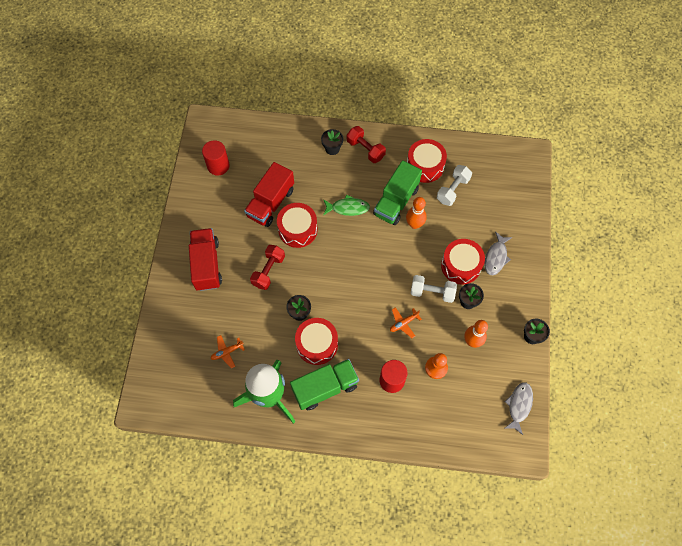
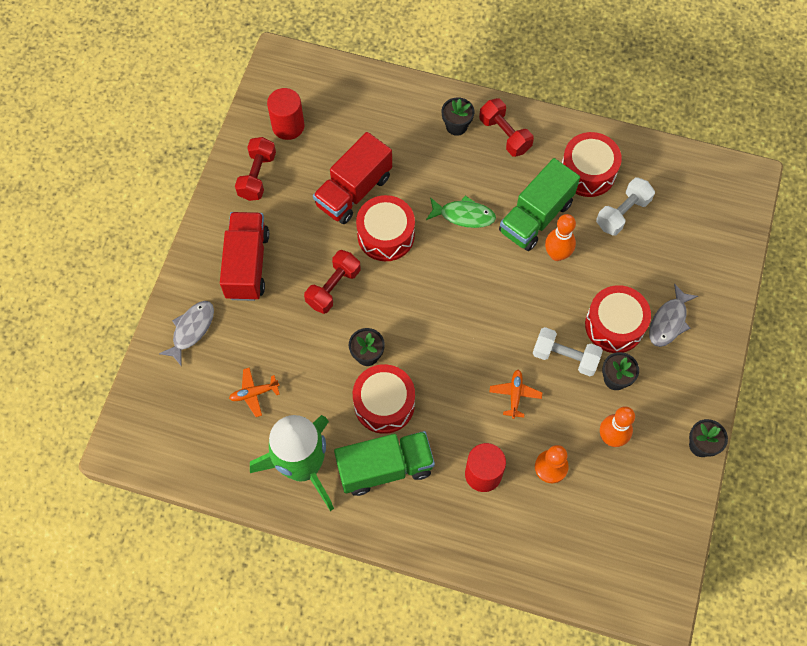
camera: 10 degrees right, 0 degrees up
(203, 203) = (257, 176): none -> red dumbbell
(403, 323) = (515, 395): orange plane -> orange plane turned 120 degrees clockwise
(519, 405) = (663, 542): grey fish -> grey fish (191, 330)

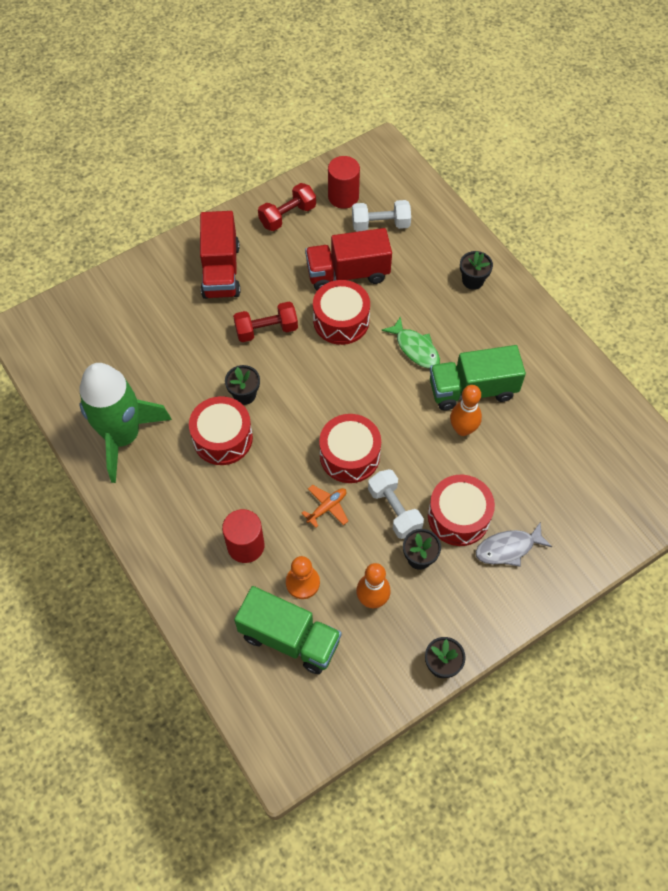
camera: 40 degrees right, 5 degrees down
(191, 330) = (140, 287): grey fish -> none
(247, 265) = (221, 271): red truck -> red truck turned 135 degrees clockwise
(254, 393) = (139, 361): orange plane -> none
(385, 468) = (179, 483): green truck -> green truck (289, 638)
(504, 135) = (506, 312): red dumbbell -> none
(588, 172) = (549, 386): red drum -> red drum (349, 455)
(622, 213) = (549, 437): white dumbbell -> white dumbbell (380, 225)

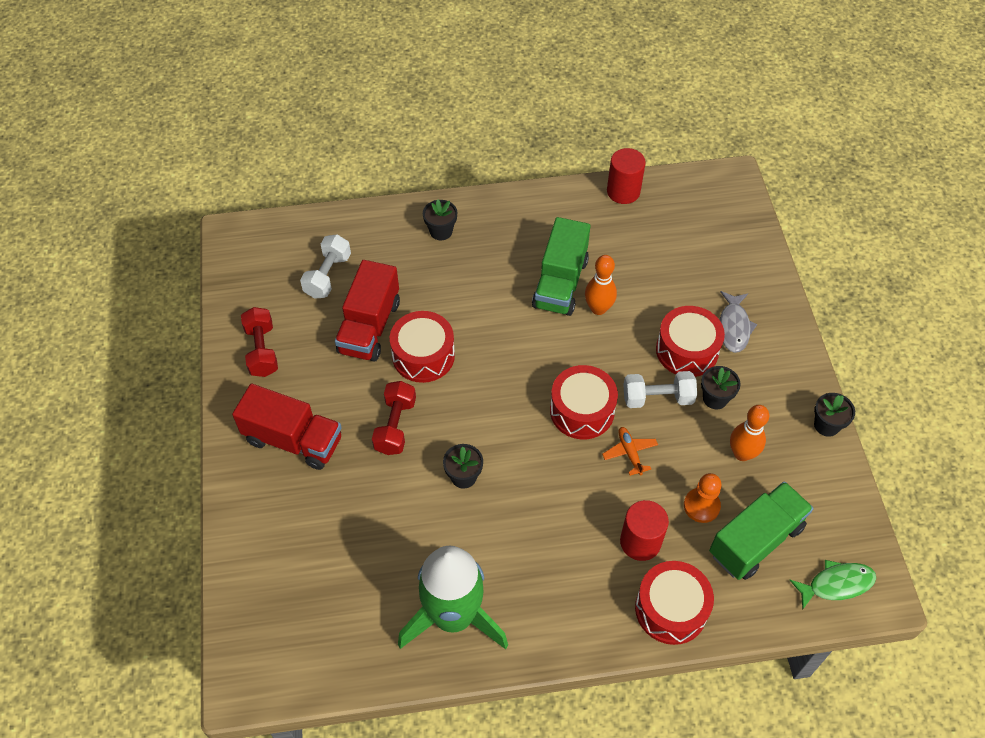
camera: 65 degrees left, 5 degrees down
(222, 438) = (505, 517): red drum -> red drum (671, 609)
(343, 197) = (271, 292): red cylinder -> red cylinder (623, 191)
(415, 348) = (491, 308): green fish -> green fish (836, 584)

